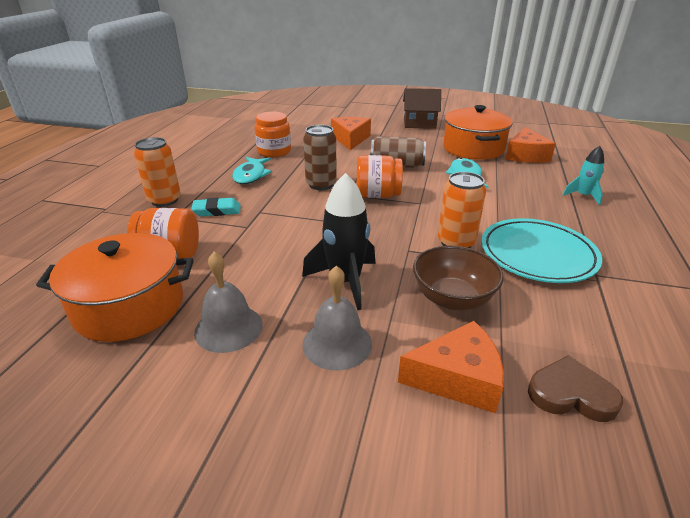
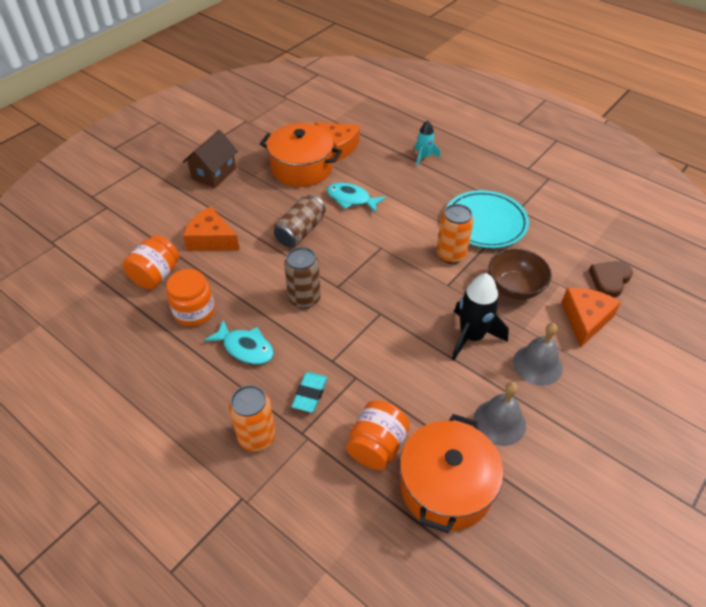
camera: 65 degrees left, 15 degrees up
(377, 195) = (351, 268): orange jar -> orange jar (156, 275)

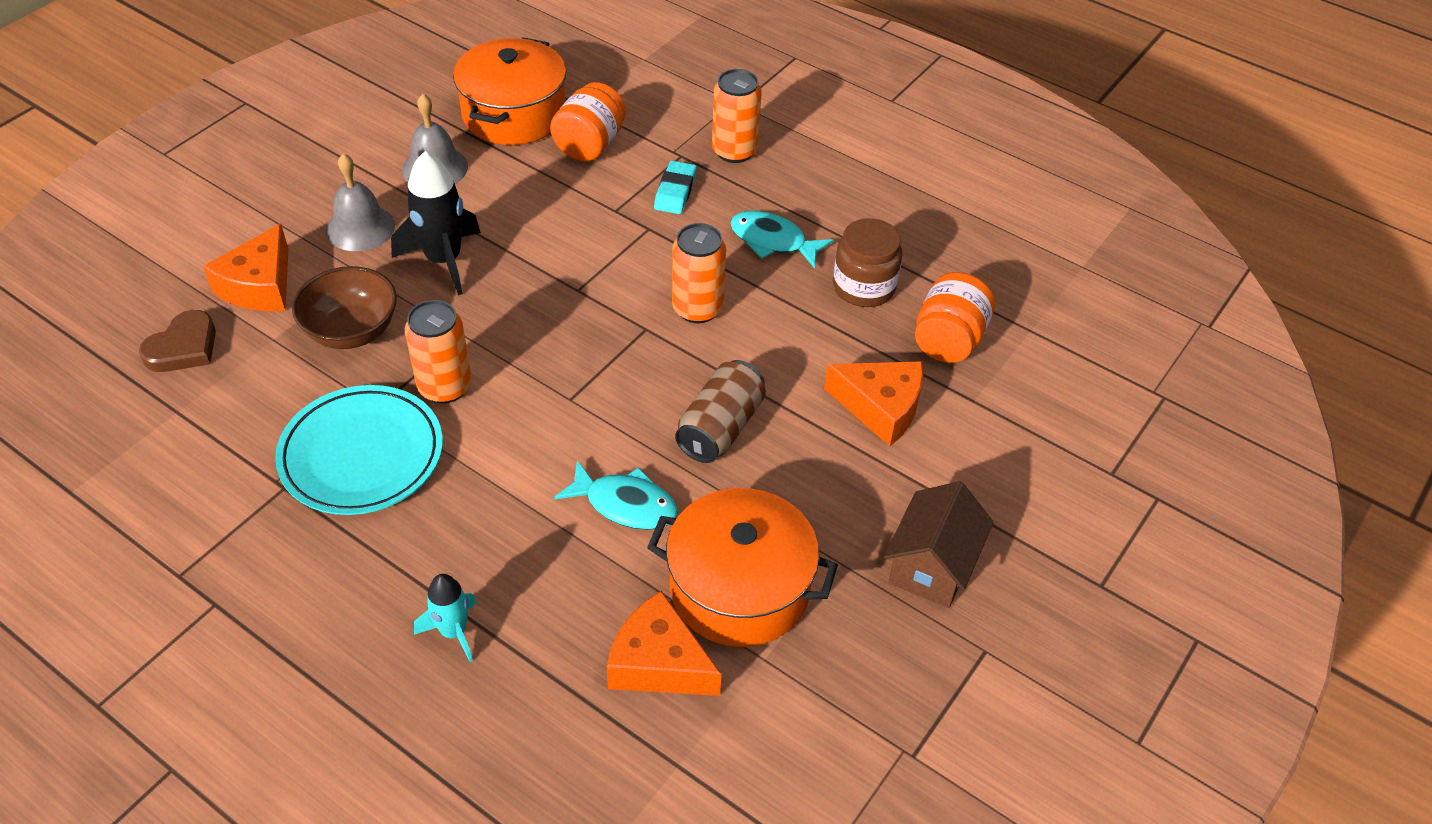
camera: 175 degrees right, 0 degrees up
(194, 311) = (864, 287): orange jar -> brown jar
(304, 299) = (697, 308): brown can -> orange can

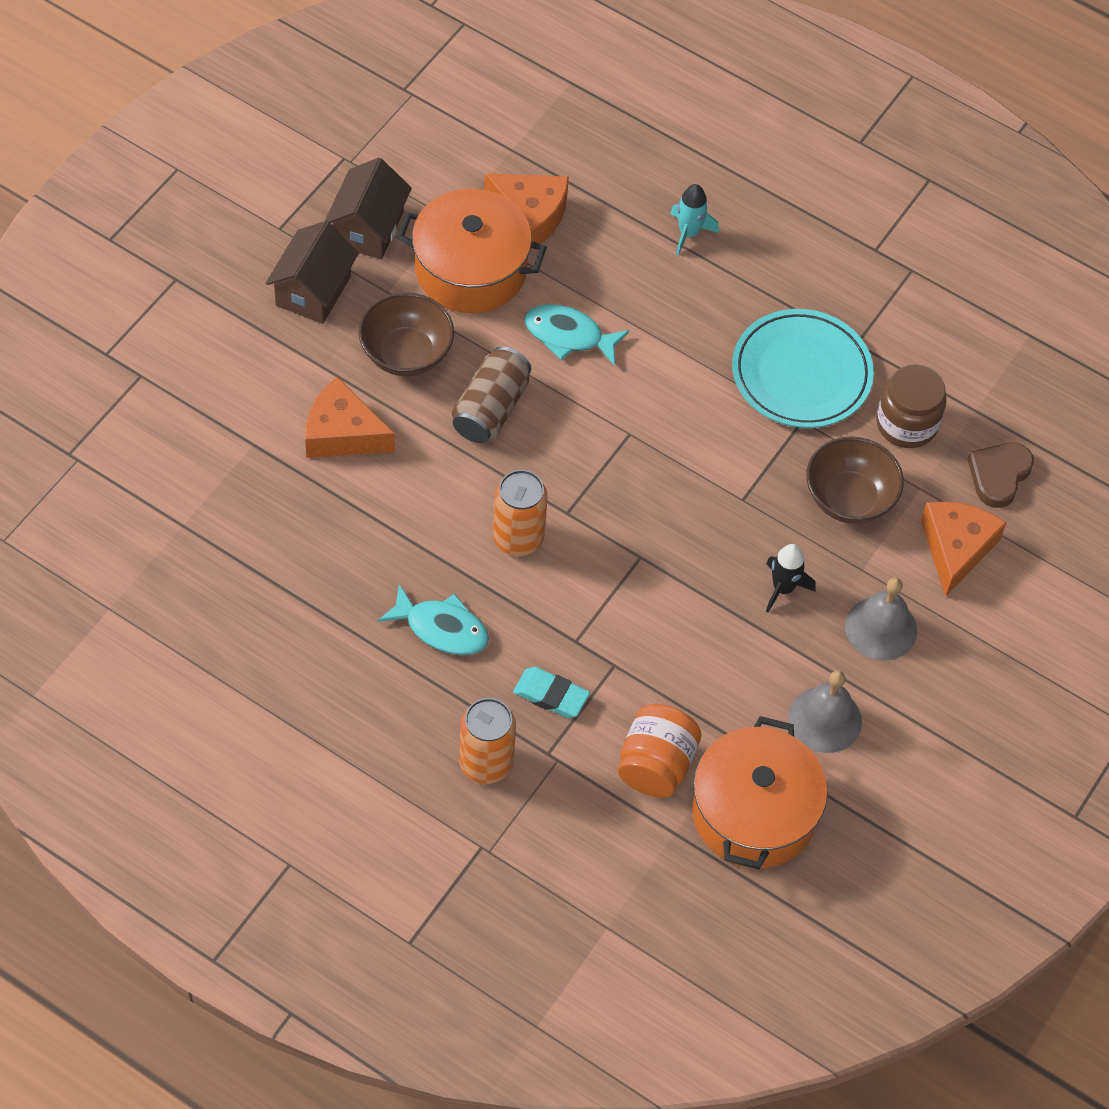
camera: 175 degrees right, 10 degrees up
(444, 260) = (783, 588): black rocket -> black rocket, size x0.60
(445, 387) = (746, 442): orange can -> none
(675, 192) = (551, 695): turquoise eraser -> turquoise eraser turned 75 degrees counterclockwise
(815, 488) = (406, 354): none -> brown bowl
(864, 287) = (347, 571): brown jar -> brown jar (906, 424)
(871, 647) = (368, 228): none -> brown house
(948, 340) = (268, 509): orange jar -> none

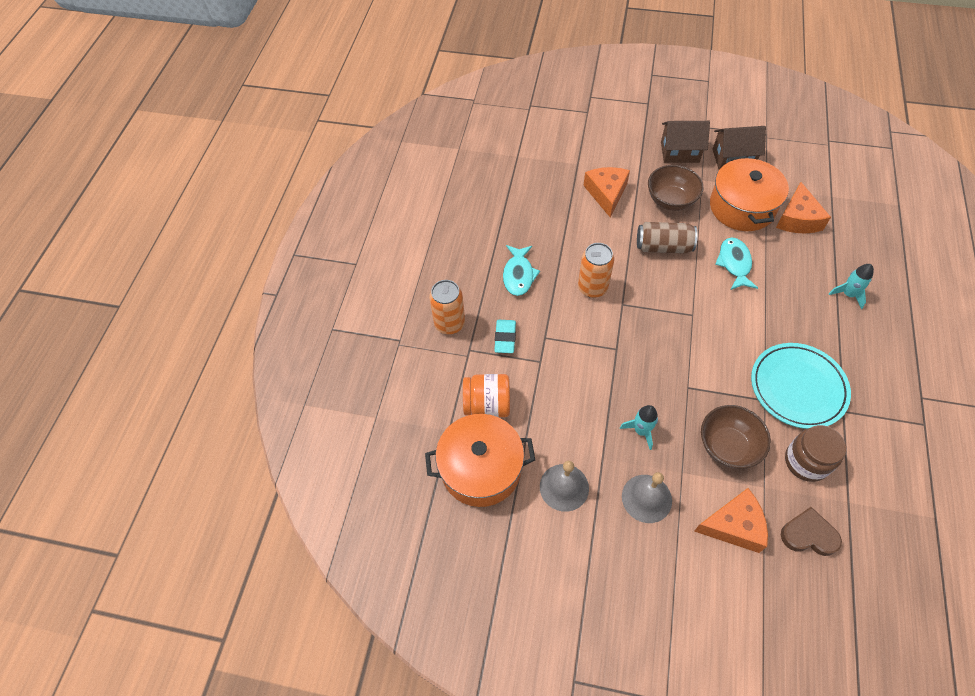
camera: 75 degrees right, 0 degrees up
(783, 588) = (641, 431): black rocket -> turquoise rocket

